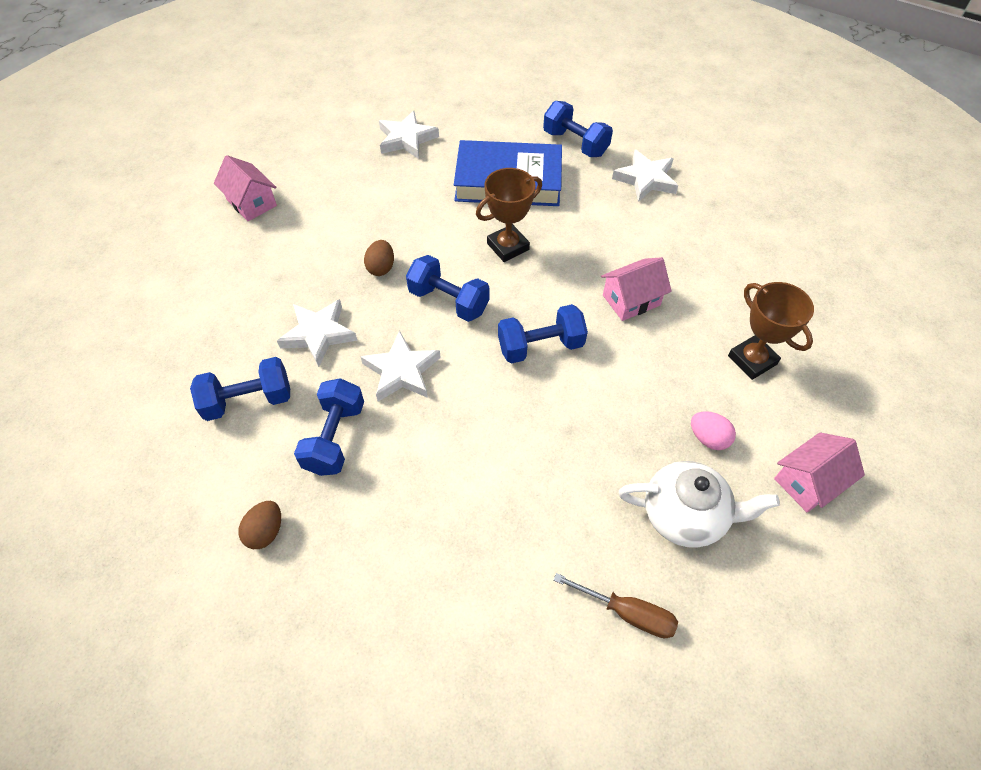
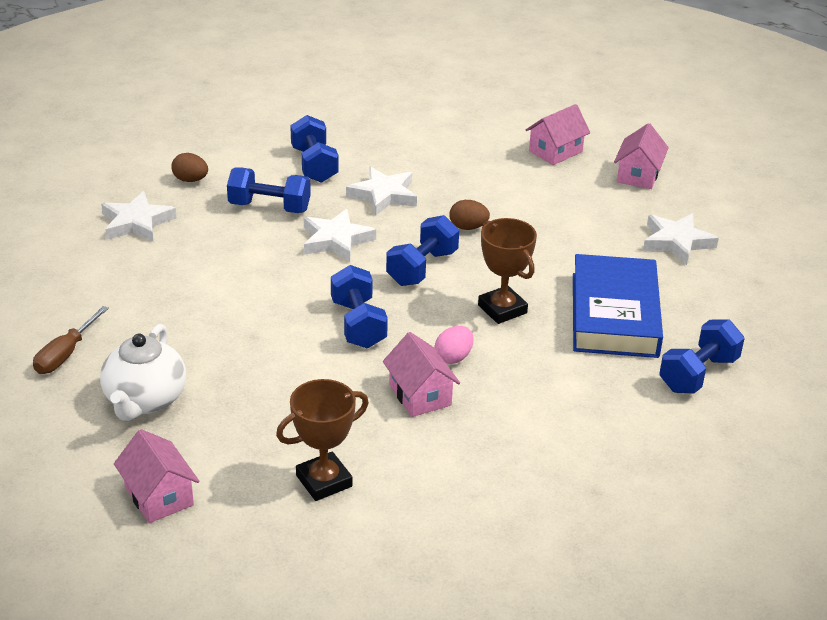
camera: 90 degrees right, 20 degrees down
(301, 152) = (638, 175): none -> pink house
(646, 179) = (635, 431): white star -> white star (136, 223)
(708, 438) = (226, 429): pink egg -> pink egg (453, 357)

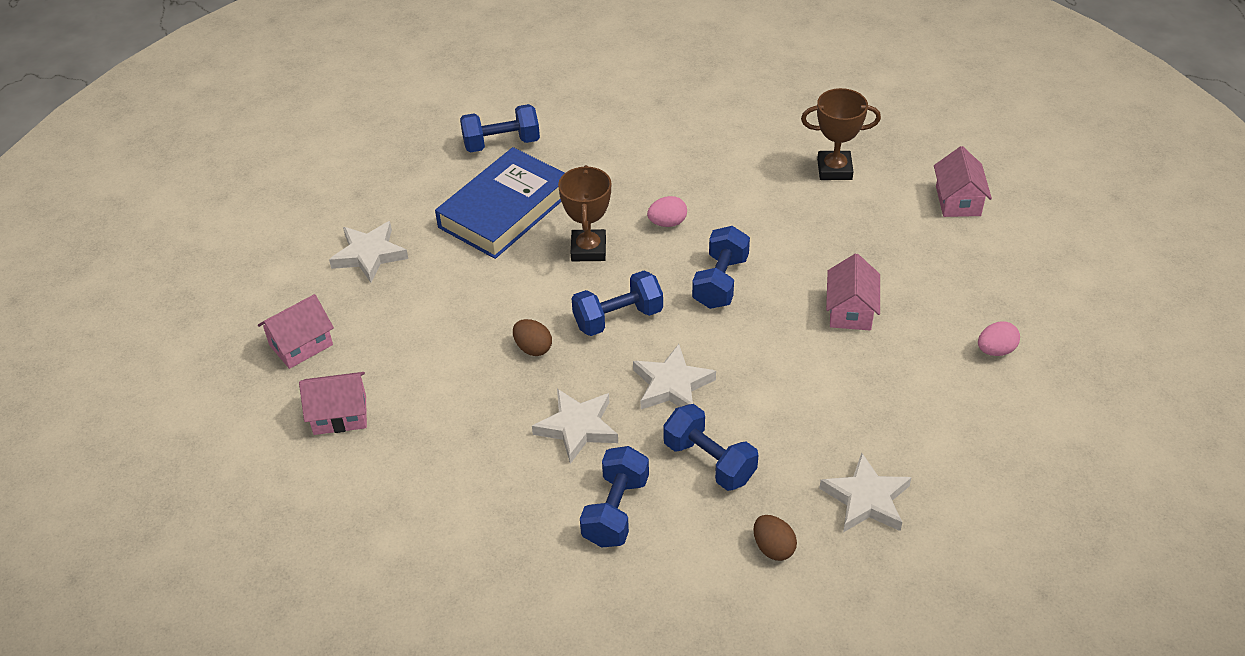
camera: 145 degrees left, 10 degrees up
(65, 355) = (995, 350): brown screwdriver -> pink egg
(145, 400) = (939, 279): white teapot -> none
(420, 395) = (719, 203): pink house -> pink house (850, 311)

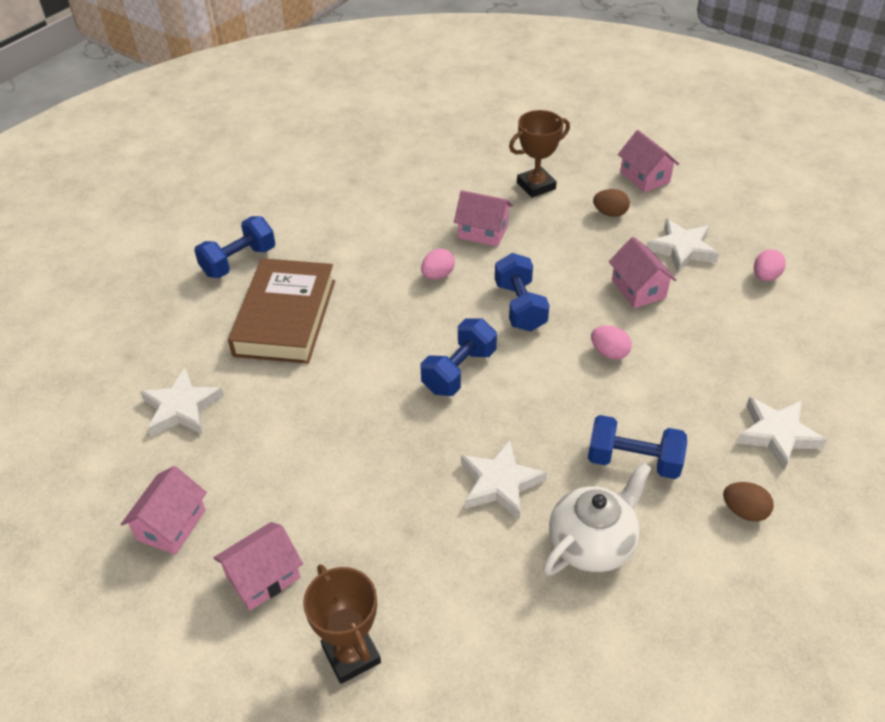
camera: 30 degrees left, 0 degrees up
(505, 210) = (285, 317): blue book -> brown book
(533, 348) = (404, 429): brown egg -> brown egg (610, 213)
(588, 249) = (387, 322): brown trophy -> brown trophy (351, 654)
(615, 511) = (592, 543): blue dumbbell -> white teapot
(672, 385) = (550, 409): white star -> white star (682, 249)
(743, 197) = (483, 232): none -> pink house
(769, 358) = (609, 353): none -> pink egg

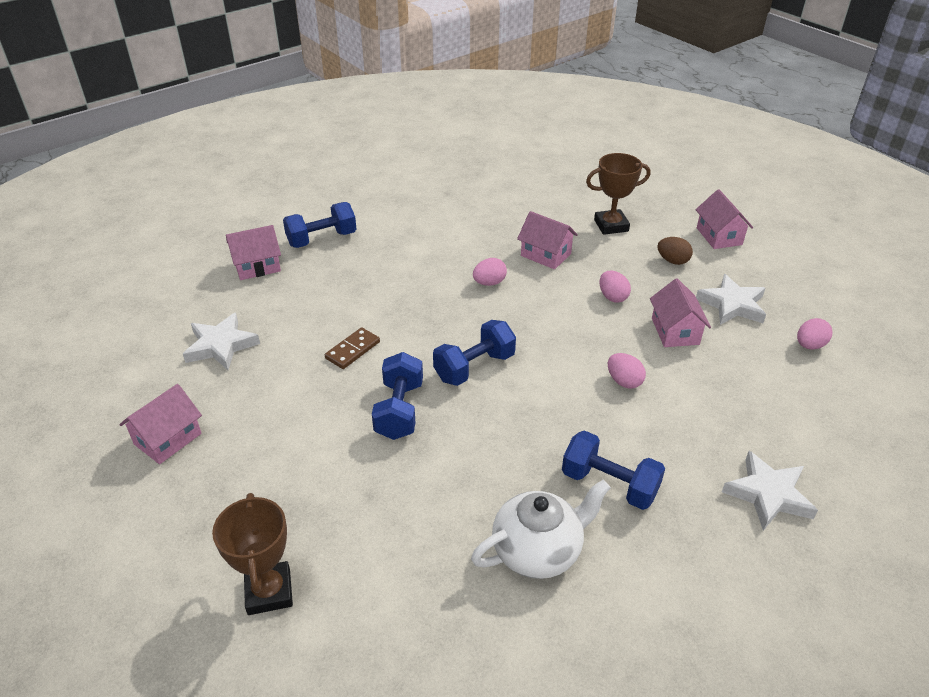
camera: 15 degrees right, 5 degrees down
(263, 577) = (223, 502): pink house -> pink house (257, 266)
(285, 317) = (341, 291): brown book -> none
(326, 381) = (352, 350): none -> brown domino
(500, 483) = (471, 473): white star -> none
(520, 306) = (554, 324): blue dumbbell -> blue dumbbell (399, 410)
(566, 265) = (612, 297): none -> pink egg
(744, 511) = (706, 559): brown egg -> none

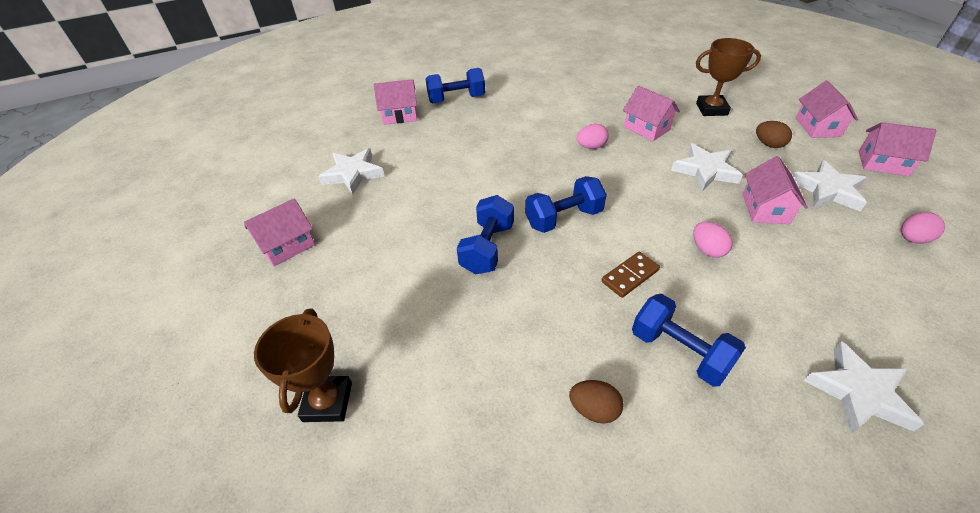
camera: 15 degrees right, 5 degrees up
(352, 350) = (459, 190): brown domino -> brown domino (630, 276)
(538, 551) = (594, 409): white teapot -> brown egg
(612, 297) = (705, 170): pink egg -> white star
(781, 270) = (882, 163): none -> pink house

